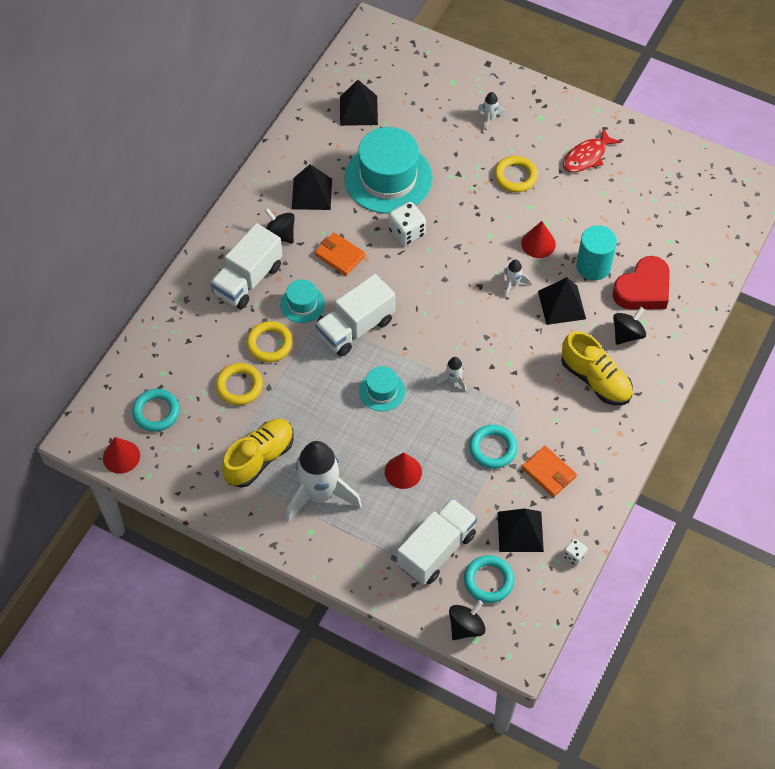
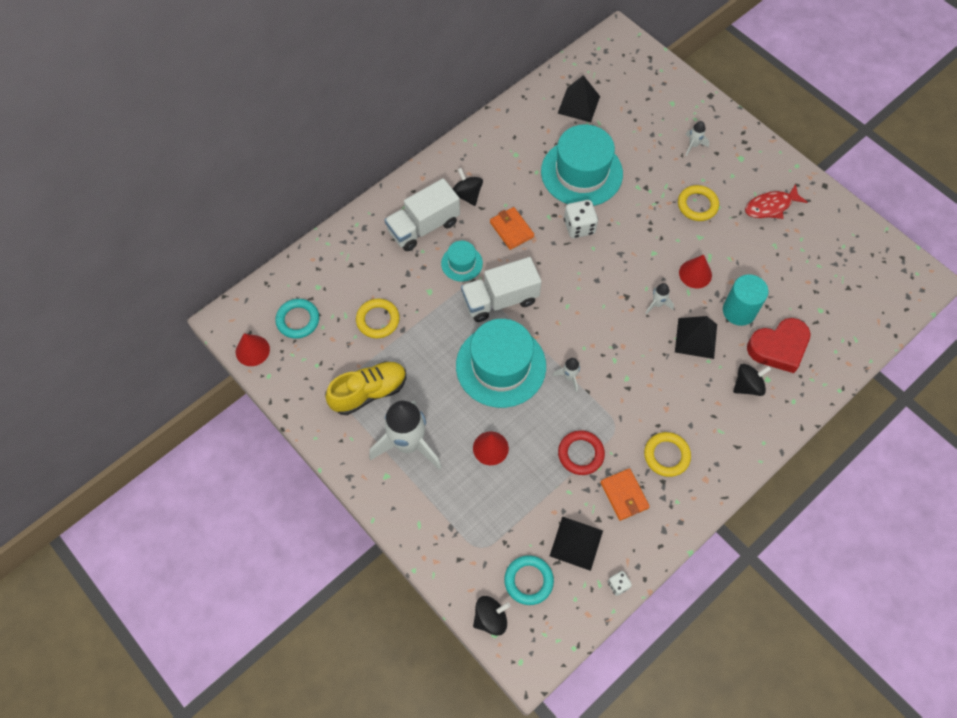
camera: 20 degrees right, 5 degrees up
(269, 344) = (419, 290): yellow ring -> yellow ring (666, 455)
(312, 193) = (509, 166): black pyramid -> none
(382, 391) = (501, 366): turquoise hat -> turquoise hat, size x2.06
(436, 550) = (492, 533): white truck -> none
(493, 448) = (580, 454): turquoise ring -> red ring
(595, 380) = (701, 420): yellow shoe -> none

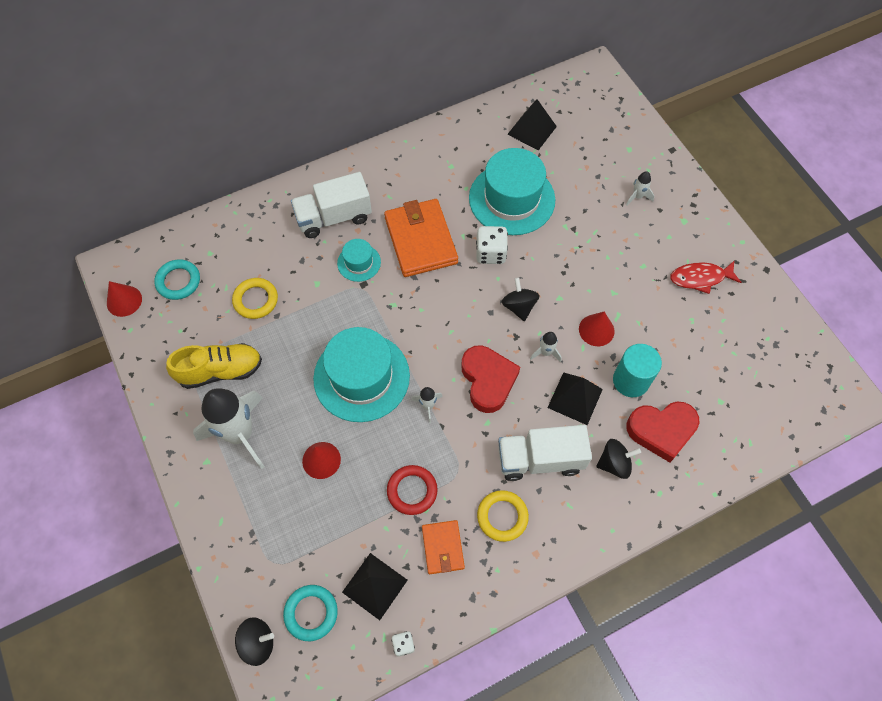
camera: 15 degrees right, 0 degrees up
(467, 195) = (388, 195): black spinning top -> black spinning top (519, 306)
(500, 300) = (384, 309): white truck -> white truck (540, 459)
(511, 229) = (421, 240): orange wallet -> orange wallet, size x1.84
(615, 341) = (488, 380): none -> red heart
(697, 205) = (622, 259): yellow ring -> none

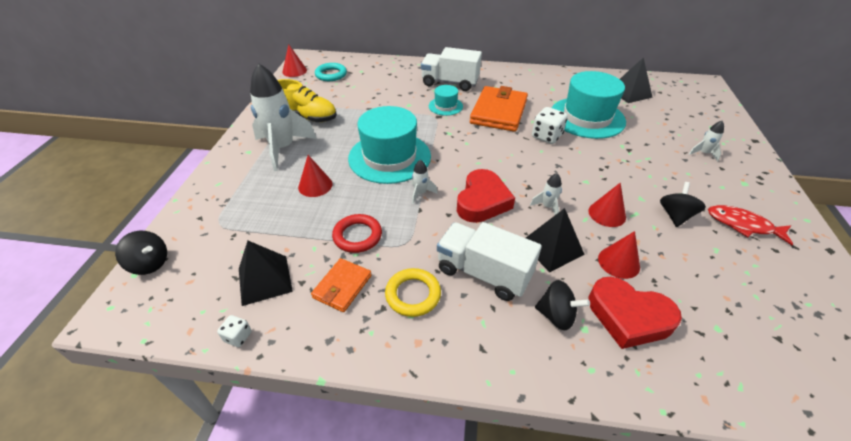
camera: 35 degrees right, 20 degrees down
(256, 300) = (364, 97): yellow ring -> none
(311, 613) = (203, 268): turquoise ring -> none
(519, 306) = (546, 172): black spinning top -> black spinning top (675, 216)
(631, 380) = (618, 262): turquoise cylinder -> red cone

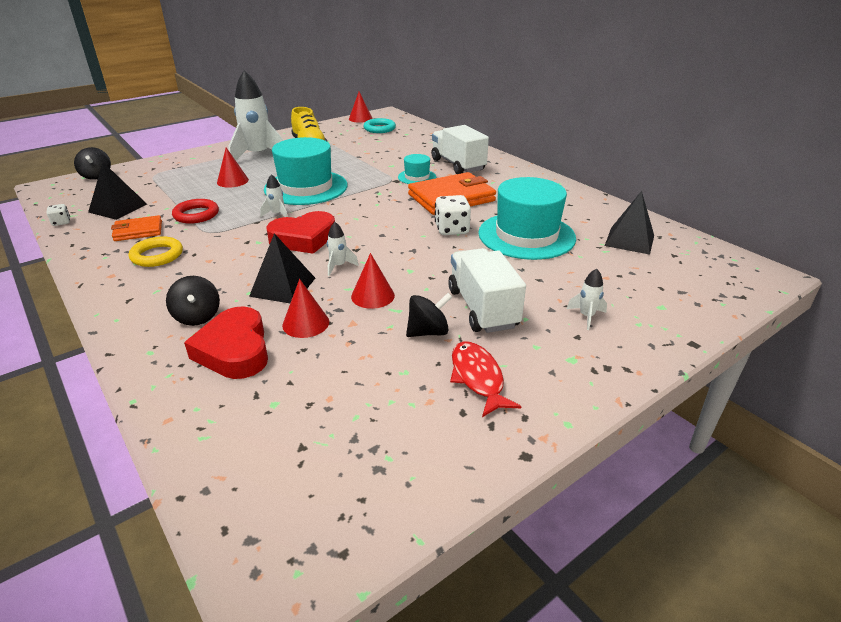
camera: 45 degrees right, 10 degrees down
(483, 273) = (212, 271): white truck -> white truck (482, 308)

